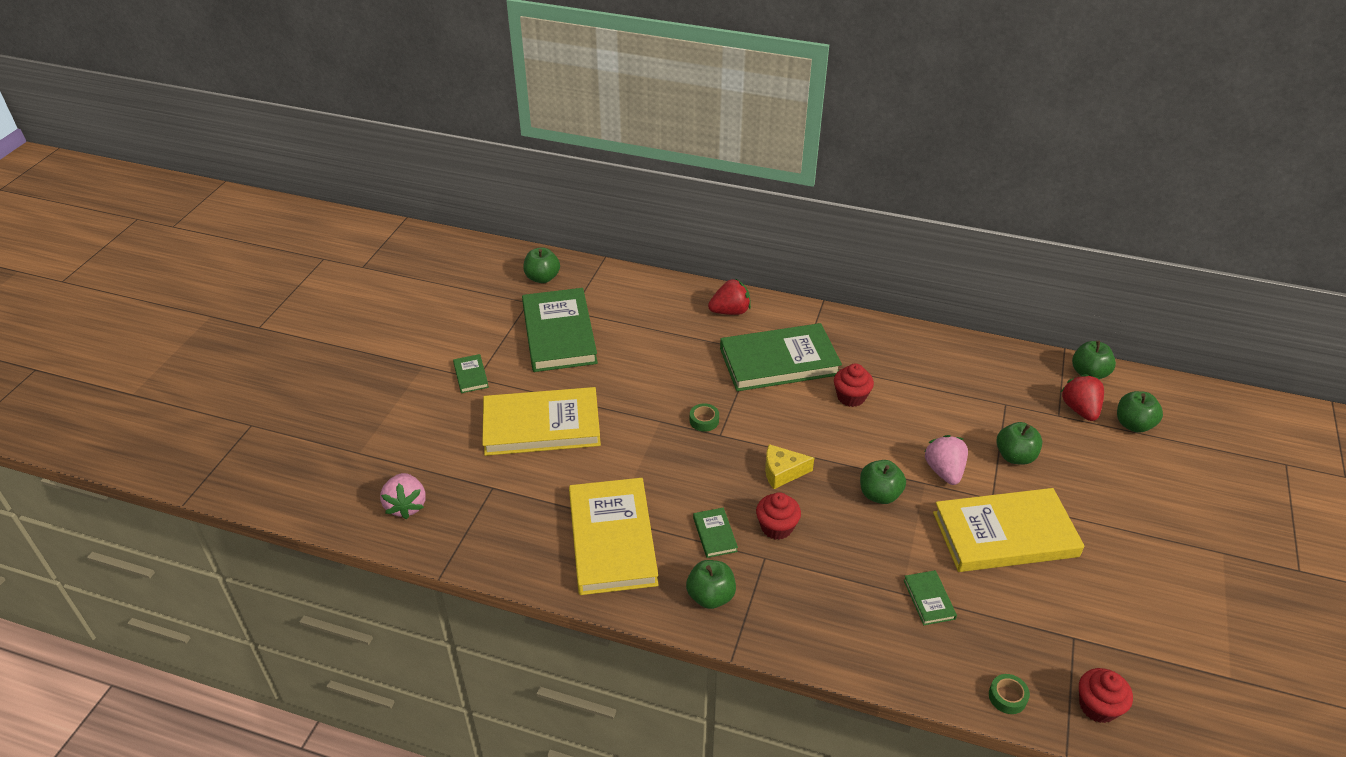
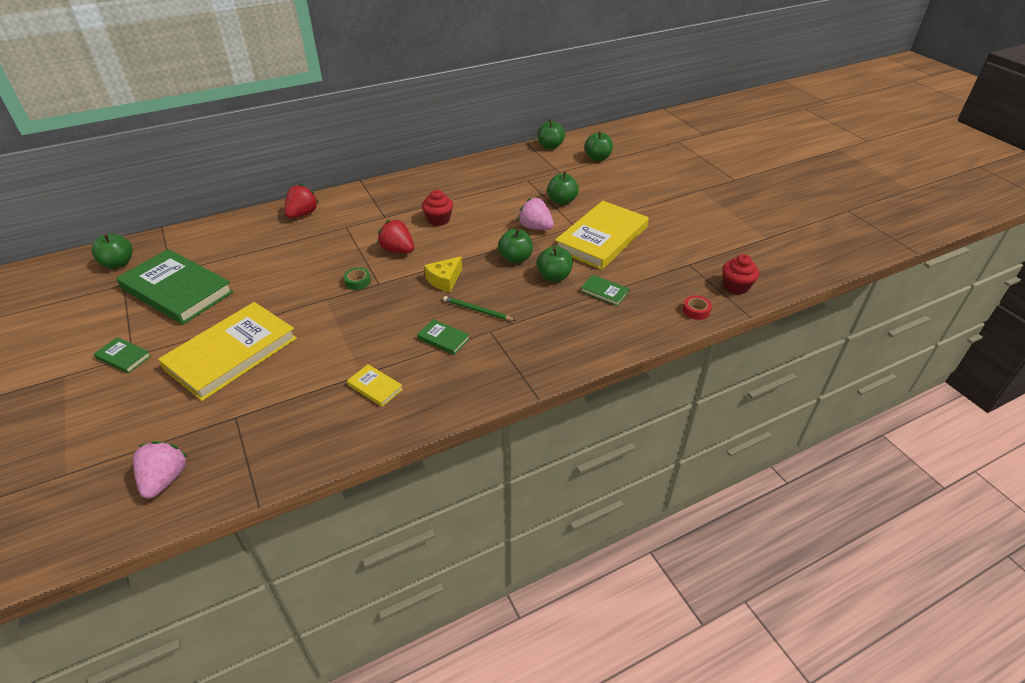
camera: 45 degrees left, 0 degrees up
(406, 506) = (165, 479): pink strawberry -> pink strawberry turned 120 degrees counterclockwise
(612, 539) = (375, 387): yellow book -> yellow book, size x0.42
(710, 596) = (483, 374): green apple -> green apple (554, 276)
(776, 527) = (477, 310): red cupcake -> green pencil
(779, 361) = (370, 224): green book -> none
(1007, 697) = (696, 311): green tape -> red tape
(1080, 409) = (566, 164): red strawberry -> red strawberry (398, 250)

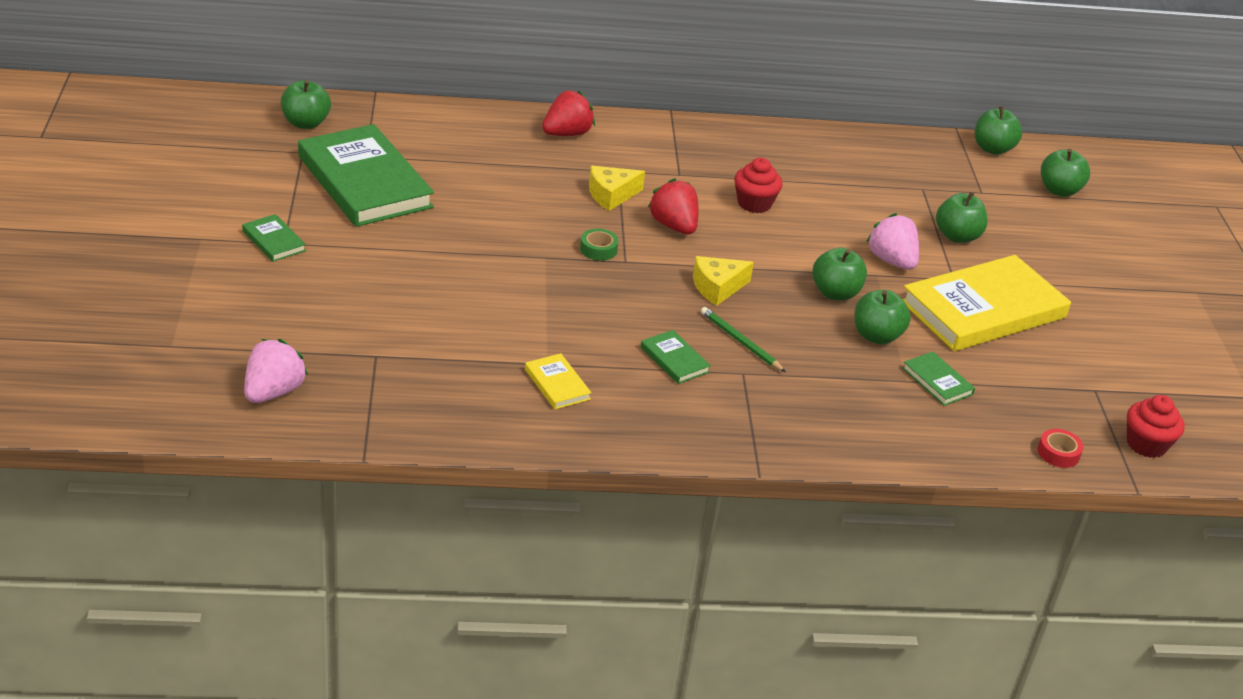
camera: 20 degrees right, 5 degrees down
(231, 353) = (400, 282): yellow book -> none
(349, 244) = (611, 195): none -> yellow cheese

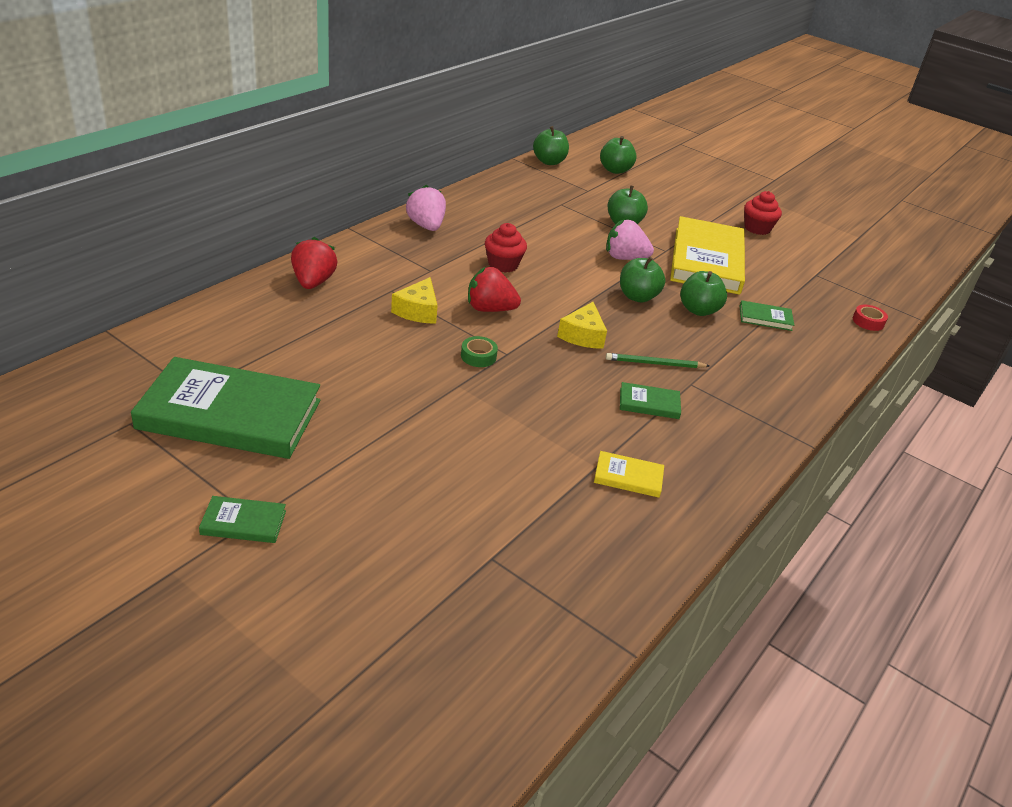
camera: 50 degrees left, 0 degrees up
(273, 392) = (481, 663): pink strawberry -> pink strawberry (426, 226)
(306, 123) = (89, 394): green apple -> none
(1146, 444) = (879, 290): red cupcake -> red cupcake (757, 228)

